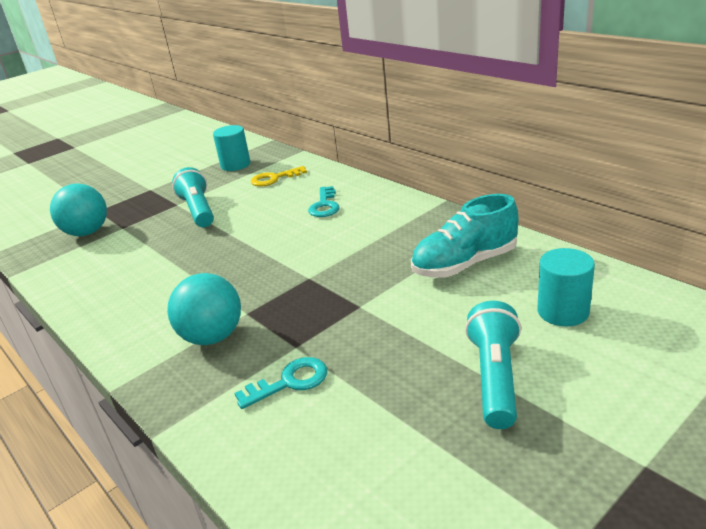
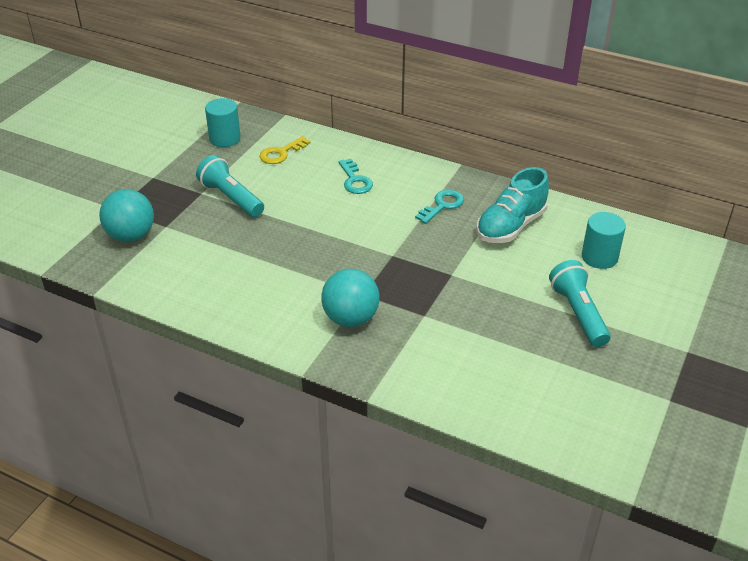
camera: 25 degrees left, 10 degrees up
(289, 382) = (439, 342): turquoise key -> turquoise key (442, 205)

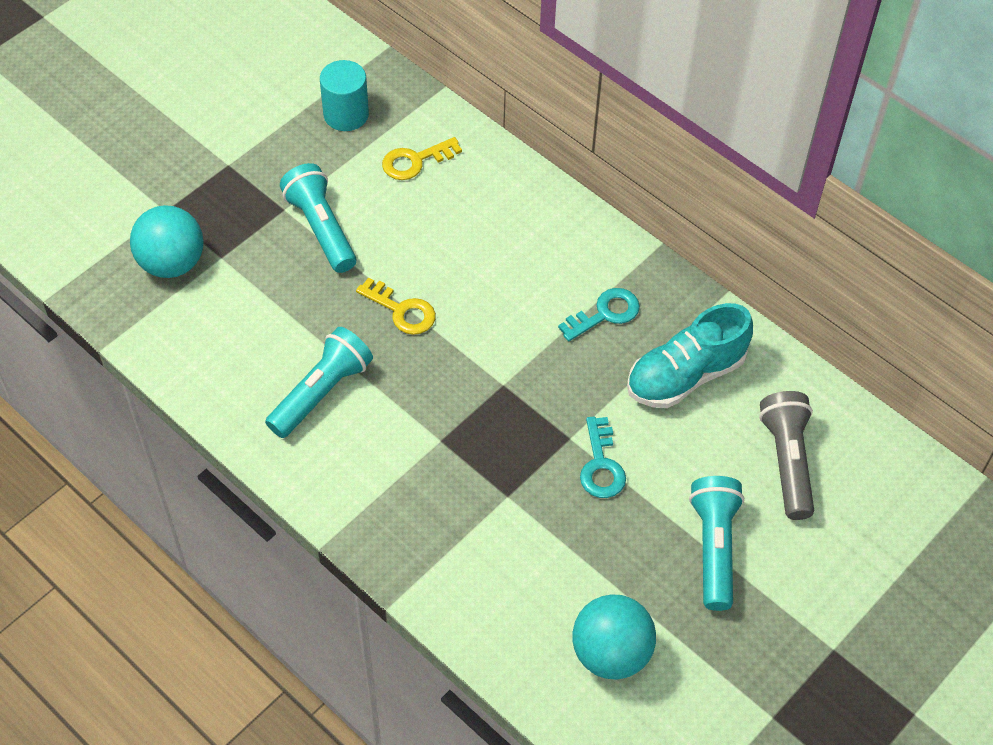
camera: 15 degrees right, 15 degrees up
(267, 285) = (321, 392): none -> turquoise flashlight
(305, 230) = (402, 310): none -> yellow key
(350, 318) = (410, 476): turquoise ball -> turquoise ball (611, 653)
(355, 180) = (500, 237): turquoise key -> turquoise key (601, 465)
(599, 257) = (786, 461): turquoise cylinder -> grey flashlight

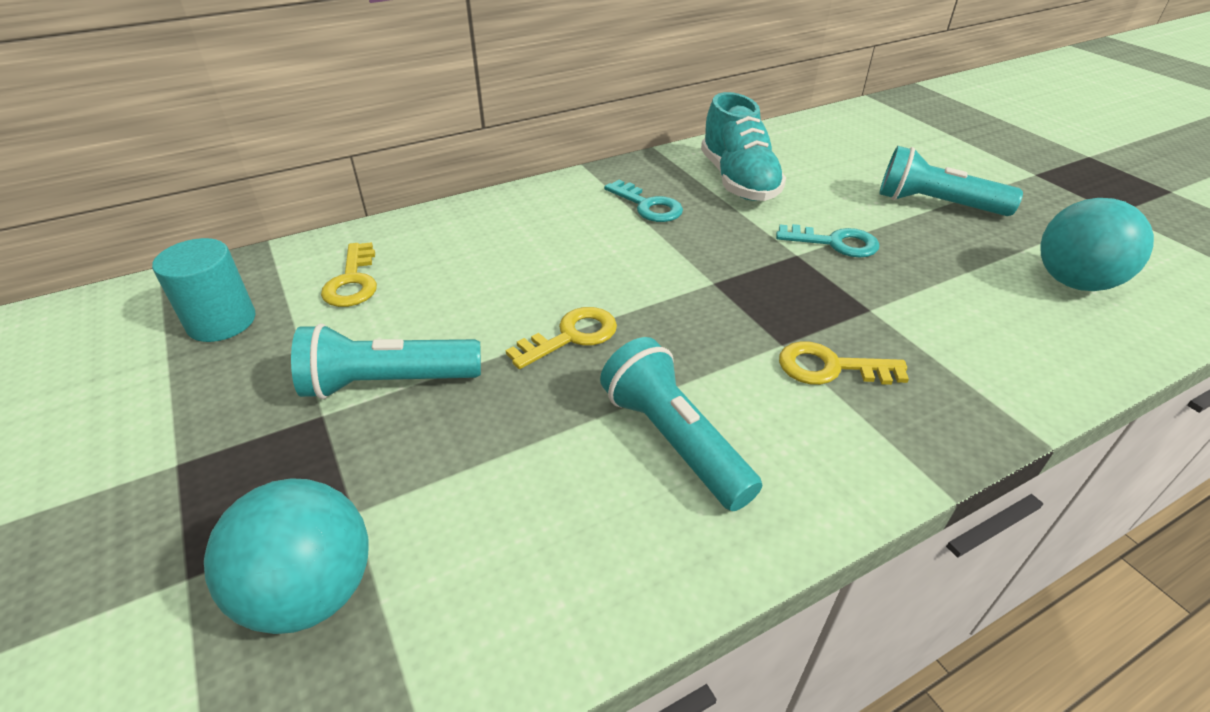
camera: 70 degrees left, 15 degrees down
(424, 473) = (830, 367): none -> yellow key
(605, 314) = (648, 206): turquoise key -> turquoise key turned 150 degrees clockwise
(786, 461) = (842, 156): grey flashlight -> none

